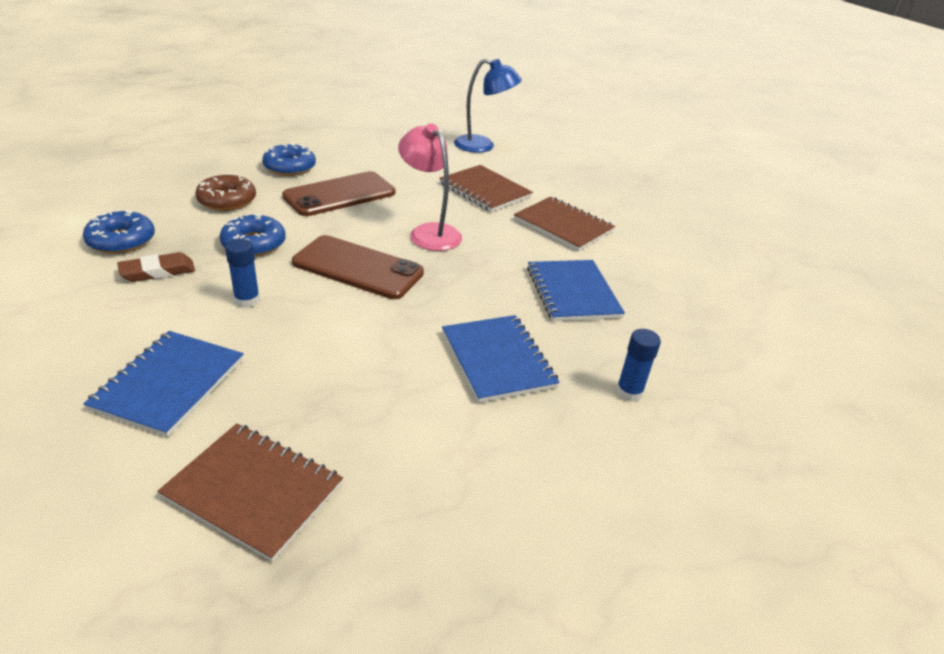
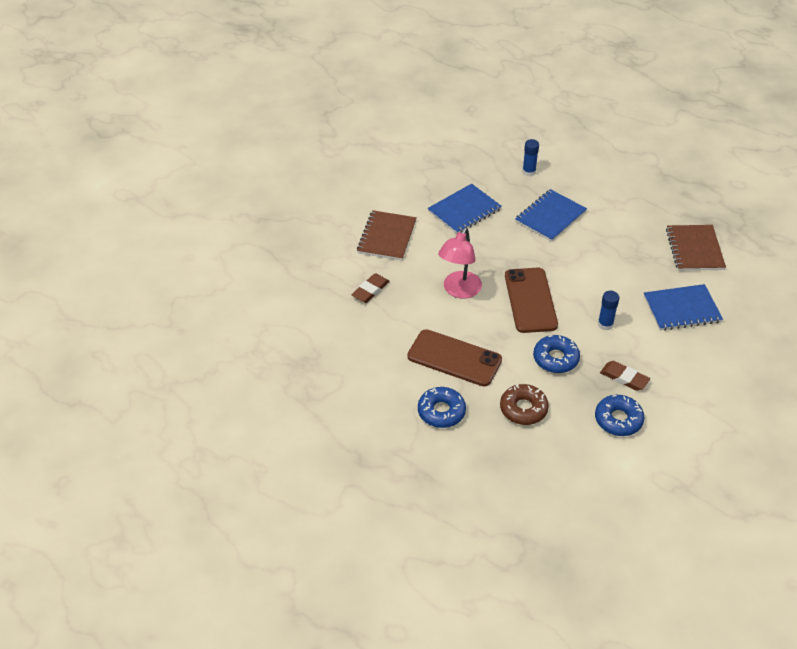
camera: 115 degrees left, 10 degrees up
(483, 146) = (285, 324): blue lamp -> none
(485, 190) = (370, 290): brown notebook -> brown eraser

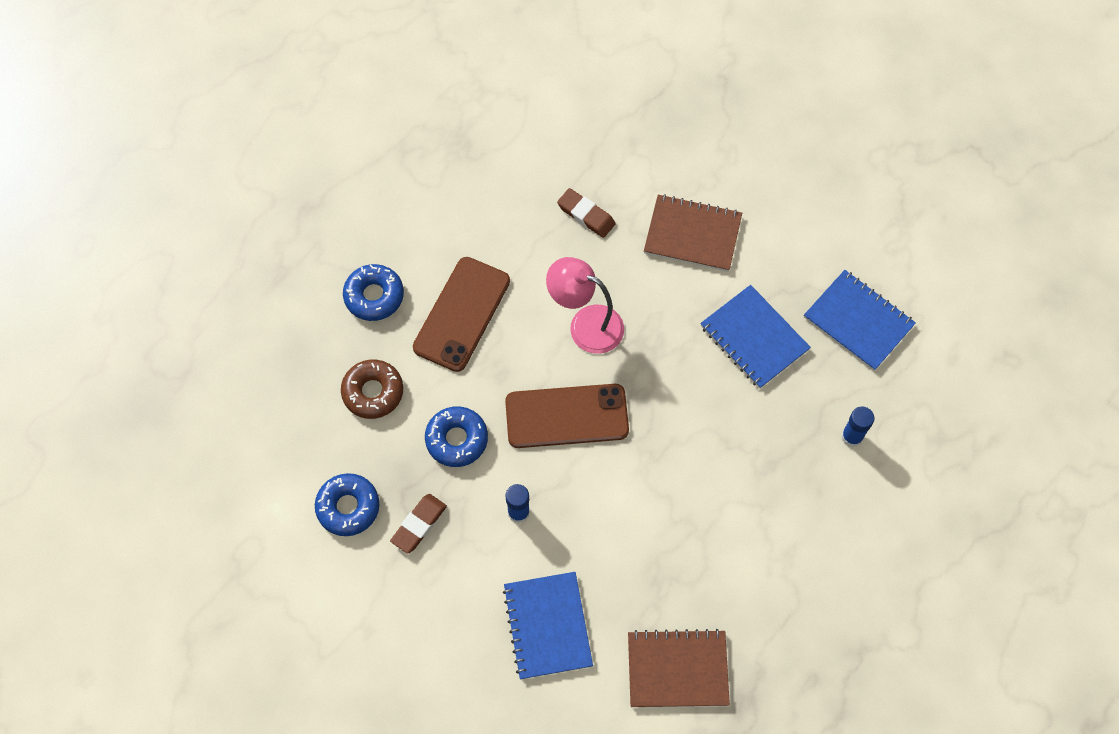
camera: 90 degrees right, 20 degrees up
(550, 217) = (745, 460): blue notebook -> blue notebook (858, 321)

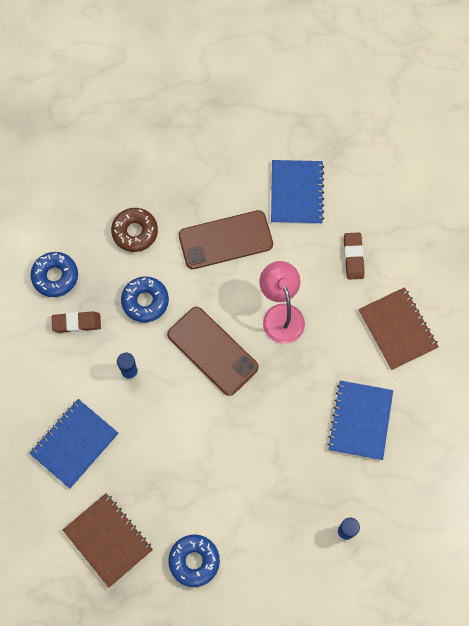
camera: 50 degrees right, 5 degrees up
(374, 296) = (194, 183): blue donut -> blue donut (194, 561)
(858, 321) = (428, 476): blue notebook -> blue notebook (296, 193)

